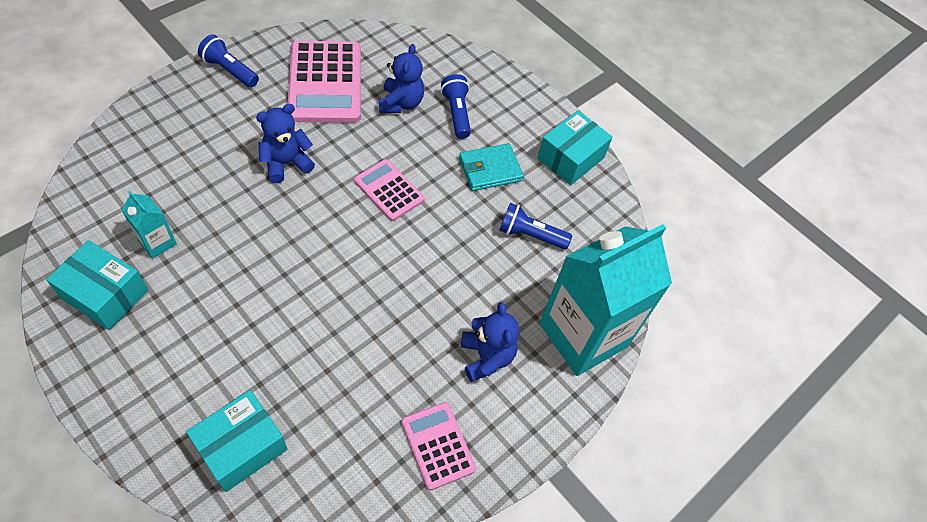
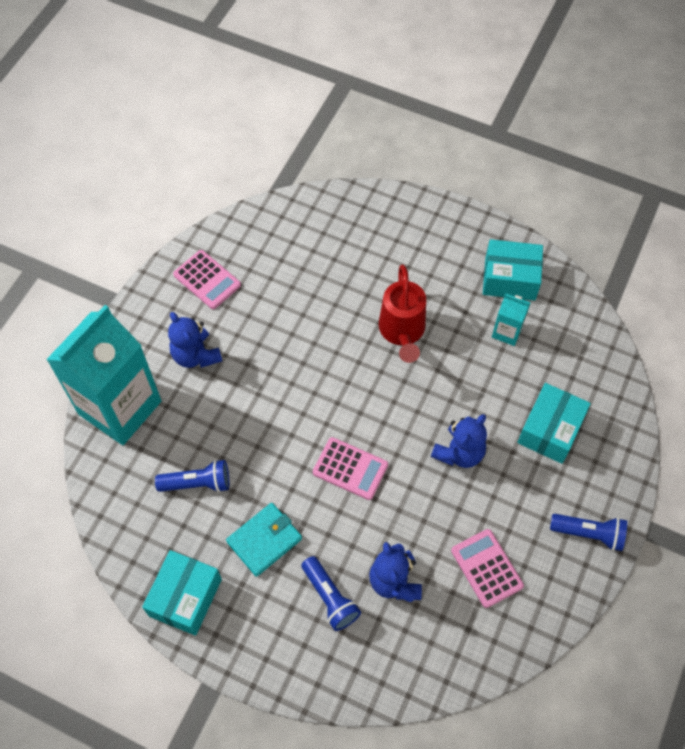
camera: 165 degrees right, 5 degrees up
(242, 447) = (341, 227): turquoise box -> turquoise box (550, 430)
(260, 288) = (402, 332): none -> red watering can
(325, 82) = (486, 568): pink calculator -> pink calculator, size x0.56

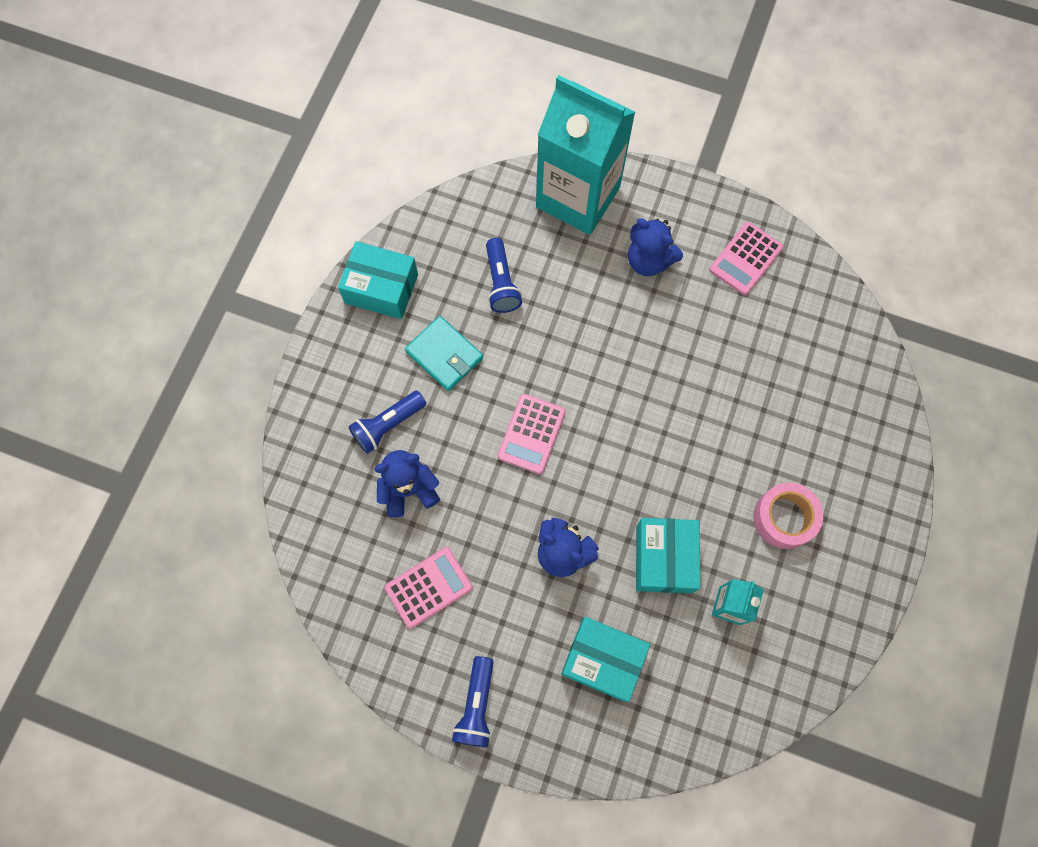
camera: 85 degrees right, 10 degrees up
(196, 355) = (648, 260): blue teddy bear -> blue teddy bear turned 105 degrees counterclockwise
(402, 332) = (711, 479): red watering can -> none
(438, 284) = (784, 518): none -> pink tape
(510, 278) = (808, 608): turquoise box -> turquoise box (664, 559)

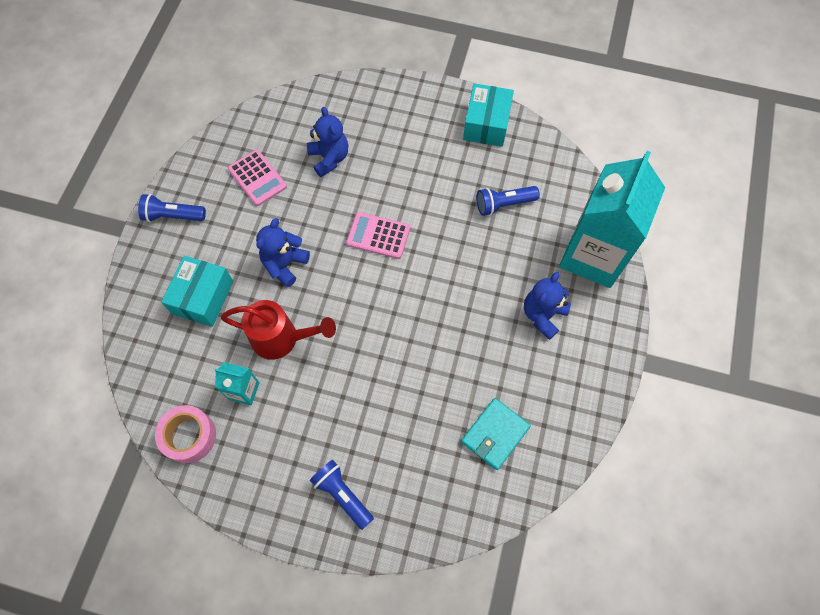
camera: 85 degrees right, 5 degrees down
(388, 425) = (377, 140): blue flashlight -> blue flashlight (342, 494)
(444, 355) = (437, 171): turquoise wallet -> turquoise wallet (495, 434)
(664, 559) = (281, 338): turquoise box -> red watering can
(746, 259) = (558, 398): pink calculator -> none
(784, 518) = (318, 434): pink tape -> pink tape (189, 436)

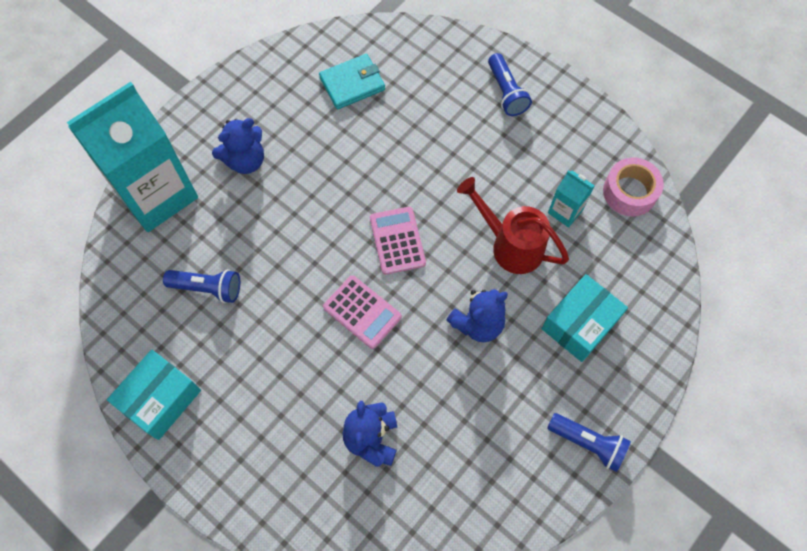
camera: 155 degrees left, 0 degrees up
(257, 178) = (470, 450): pink calculator -> pink calculator (397, 240)

